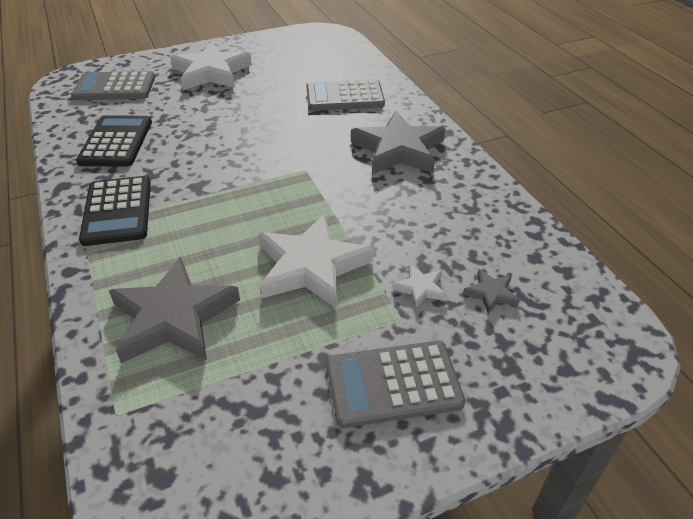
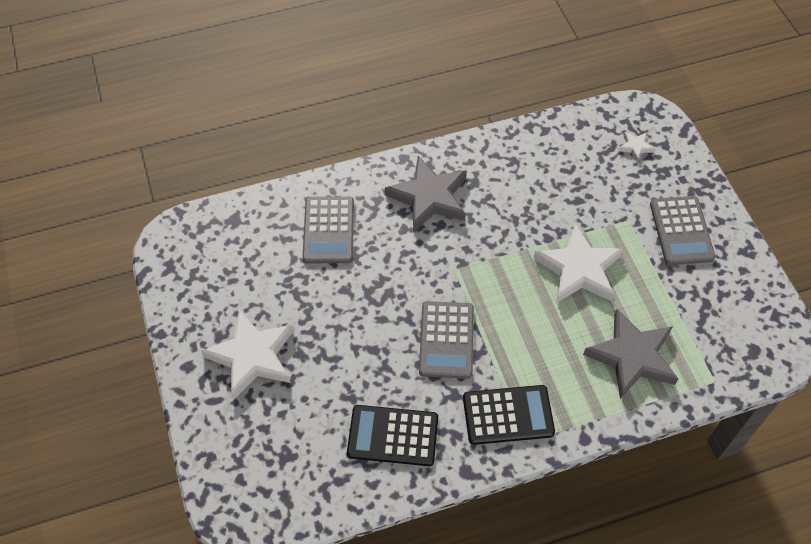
camera: 85 degrees left, 15 degrees up
(114, 87) = (271, 458): grey calculator -> grey calculator (446, 340)
(420, 288) = (600, 206): white star -> white star (635, 147)
(491, 293) = (604, 168): grey star -> none

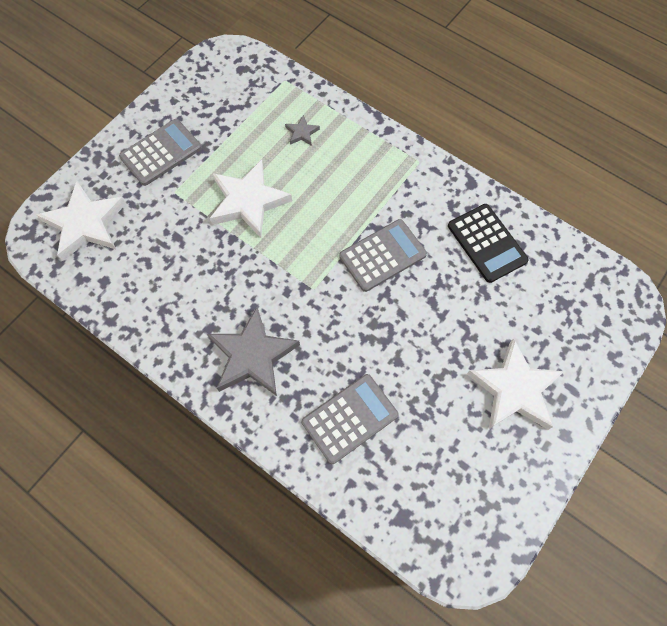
camera: 125 degrees left, 10 degrees up
(508, 415) = (409, 182): black calculator -> none
(632, 356) = (302, 133): grey star -> grey star, size x0.44
(635, 147) = (86, 224): white star -> white star, size x2.27

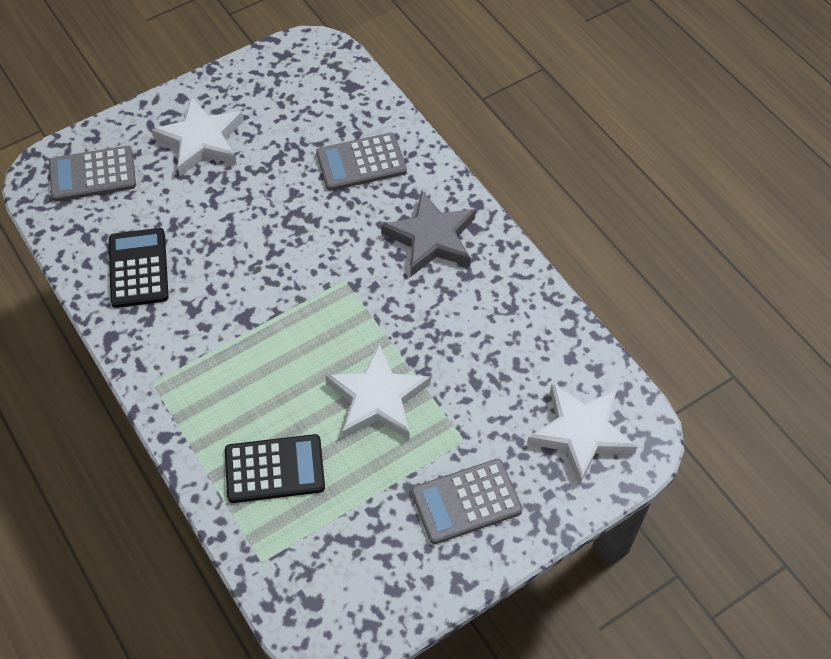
camera: 160 degrees left, 10 degrees down
(302, 133) = (274, 469): grey star -> black calculator
(382, 255) = (255, 290): grey calculator -> grey calculator (93, 174)

